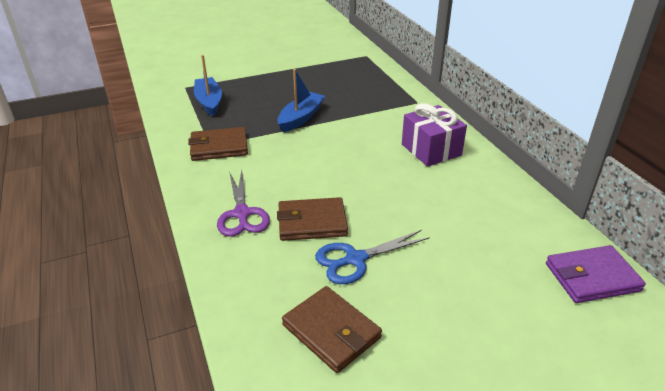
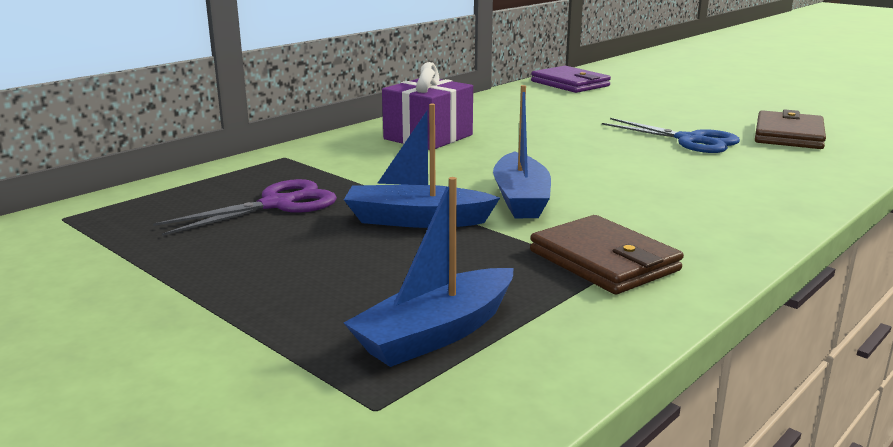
camera: 115 degrees left, 15 degrees down
(242, 214) = (726, 199): purple scissors -> purple scissors (277, 205)
(302, 149) = (520, 199): none -> blue boat
(312, 222) = (670, 164): brown wallet -> none

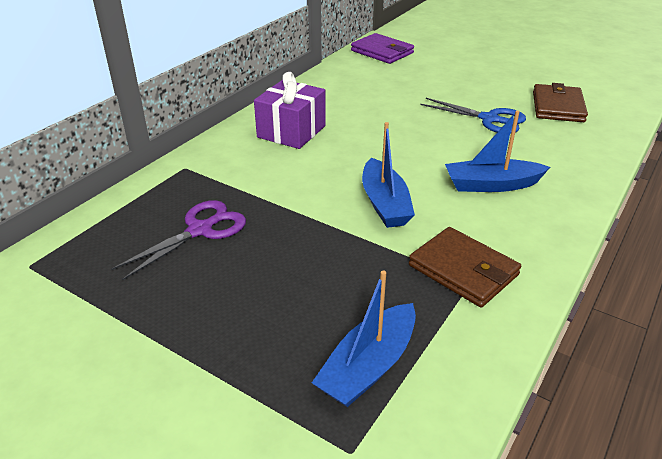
camera: 10 degrees left, 15 degrees up
(416, 220) = (314, 238): blue boat -> blue boat (491, 185)

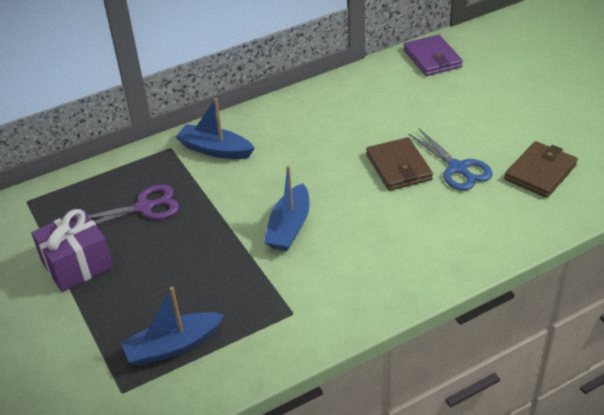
camera: 30 degrees right, 5 degrees up
(291, 131) = (275, 134): purple gift -> purple gift (77, 264)
(463, 270) = (296, 303): brown wallet -> brown wallet (398, 167)
(491, 185) = (390, 237): blue boat -> blue boat (215, 150)

